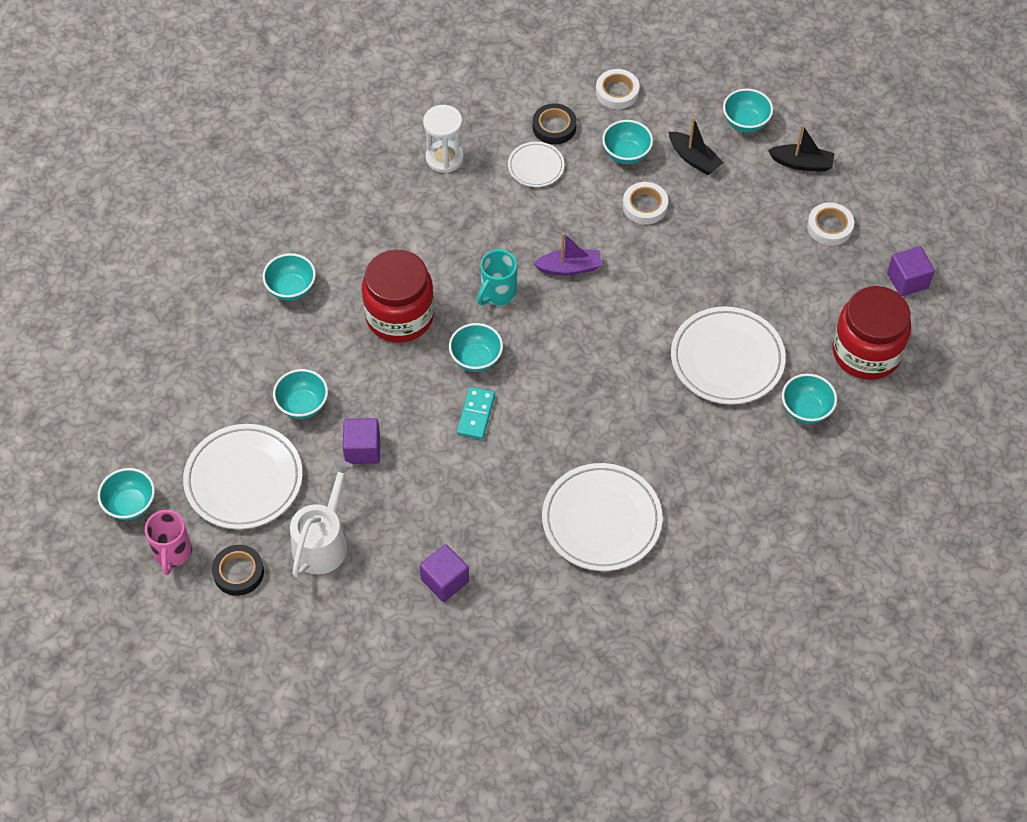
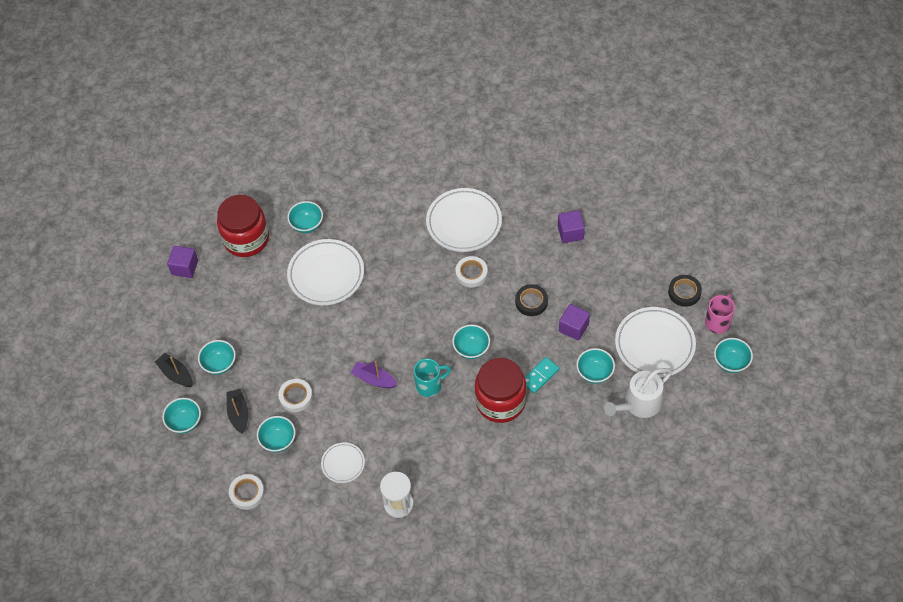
camera: 145 degrees left, 0 degrees up
(291, 289) = (559, 457): turquoise bowl -> turquoise bowl (219, 364)
(323, 542) = (627, 286): white watering can -> white watering can (639, 404)
(476, 414) = (494, 315): turquoise domino -> turquoise domino (540, 376)
(554, 127) = (309, 488): black tape -> black tape (531, 302)
(829, 227) = (198, 323): white tape -> white tape (471, 273)

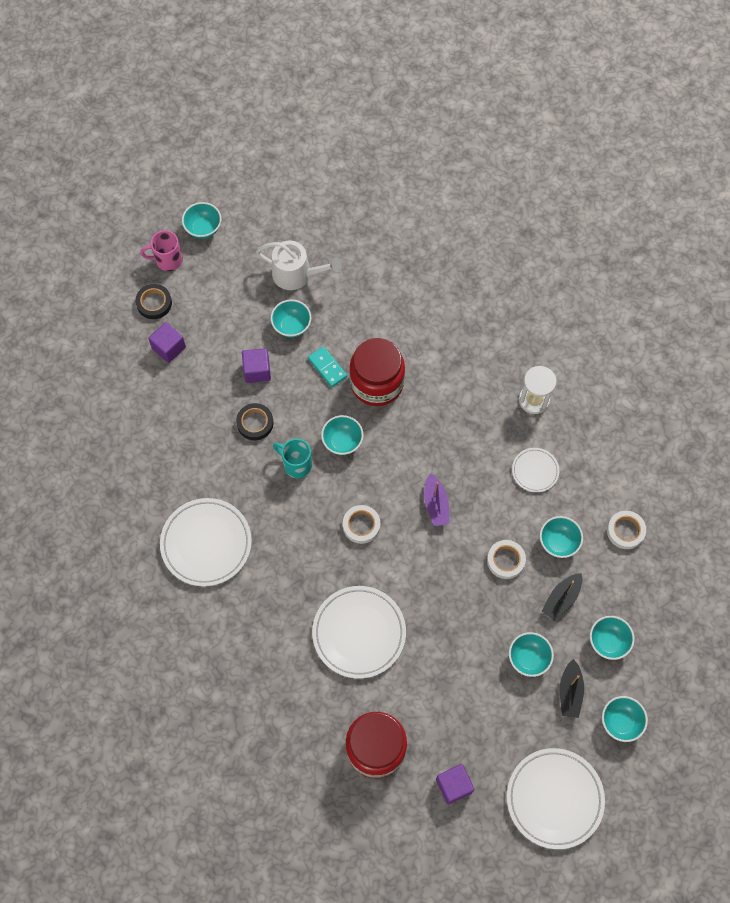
camera: 130 degrees left, 10 degrees up
(307, 225) = (315, 698): turquoise bowl -> turquoise bowl (620, 722)
(430, 385) = (405, 452): turquoise mug -> turquoise mug (296, 464)
(471, 273) = (261, 496): white tape -> white tape (361, 525)
(540, 376) = (327, 367): turquoise domino -> turquoise domino turned 45 degrees clockwise
(570, 233) = (152, 438): purple cube -> purple cube (169, 348)
(654, 344) = (227, 296): white plate -> white plate (554, 798)

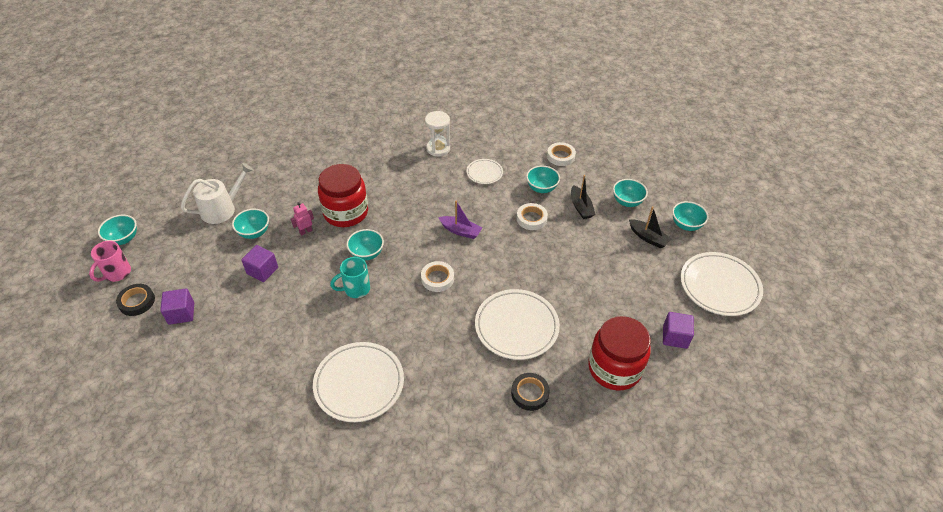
camera: 55 degrees left, 20 degrees down
(255, 423) = (299, 295): black tape -> black tape (530, 393)
(327, 367) = (306, 231): turquoise domino -> pink robot
(528, 658) = (609, 245): turquoise bowl -> none

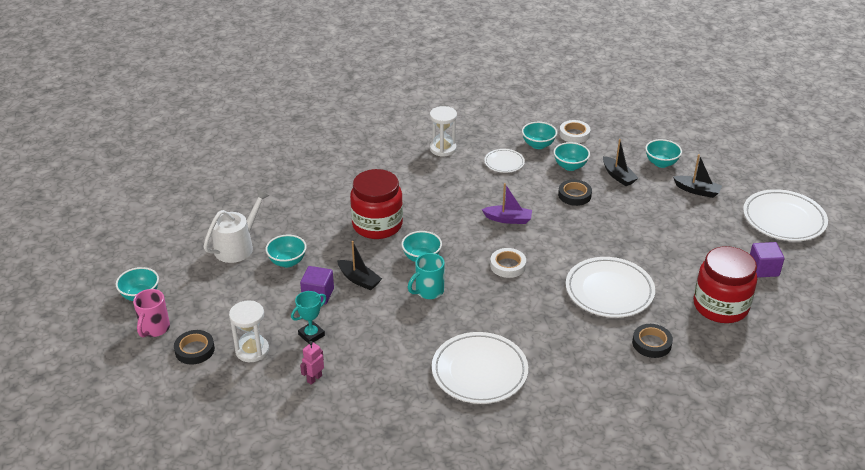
camera: 15 degrees left, 10 degrees down
(181, 313) = (252, 350): purple cube -> white hourglass
(236, 310) = (311, 335): none -> turquoise trophy
(303, 264) = (359, 280): none -> black boat
(306, 231) = (344, 250): pink robot -> pink robot (314, 378)
(531, 219) = (574, 195): white tape -> black tape
(686, 225) = (727, 173): turquoise bowl -> turquoise bowl (538, 145)

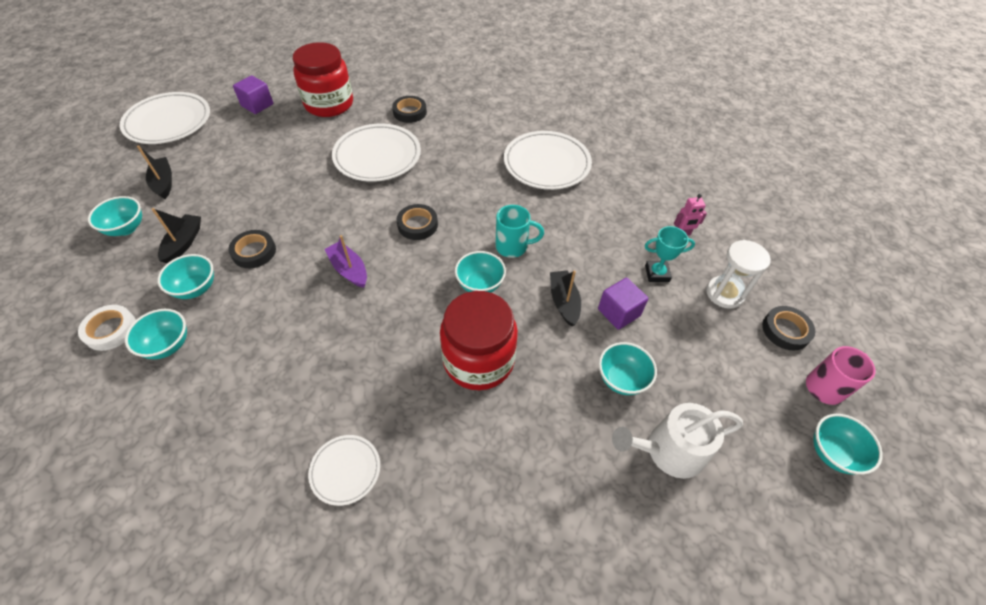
camera: 140 degrees left, 15 degrees up
(443, 149) = (263, 433): white hourglass -> none
(504, 163) = (240, 347): white plate -> white plate (345, 470)
(508, 265) = (417, 225): white tape -> black tape

